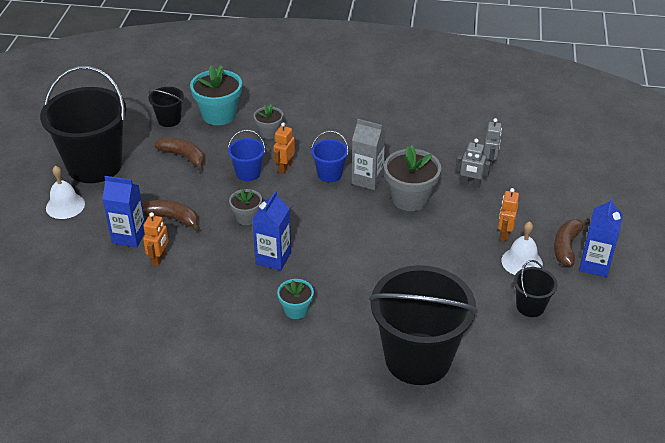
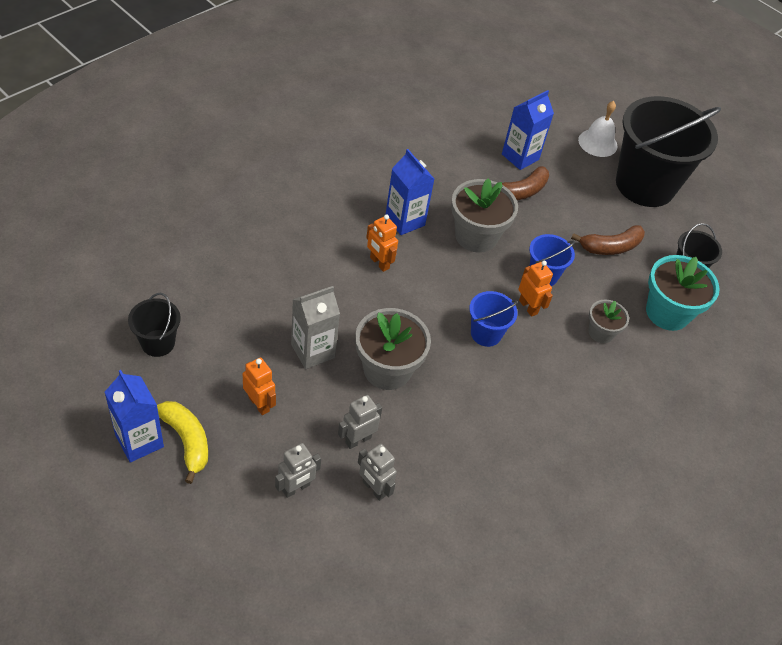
camera: 120 degrees right, 10 degrees up
(159, 259) = (474, 158): orange robot -> orange robot (379, 263)
(247, 218) = (476, 236): grey flower pot -> grey flower pot, size x1.76
(296, 310) = (331, 197): turquoise flower pot -> none
(367, 179) = (449, 357): grey carton -> grey carton (313, 351)
(418, 358) = (199, 229): black bucket -> none
(522, 262) = (211, 385): white bell -> none
(529, 189) = (296, 488): none -> grey robot
(566, 246) = (187, 441): brown banana -> yellow banana

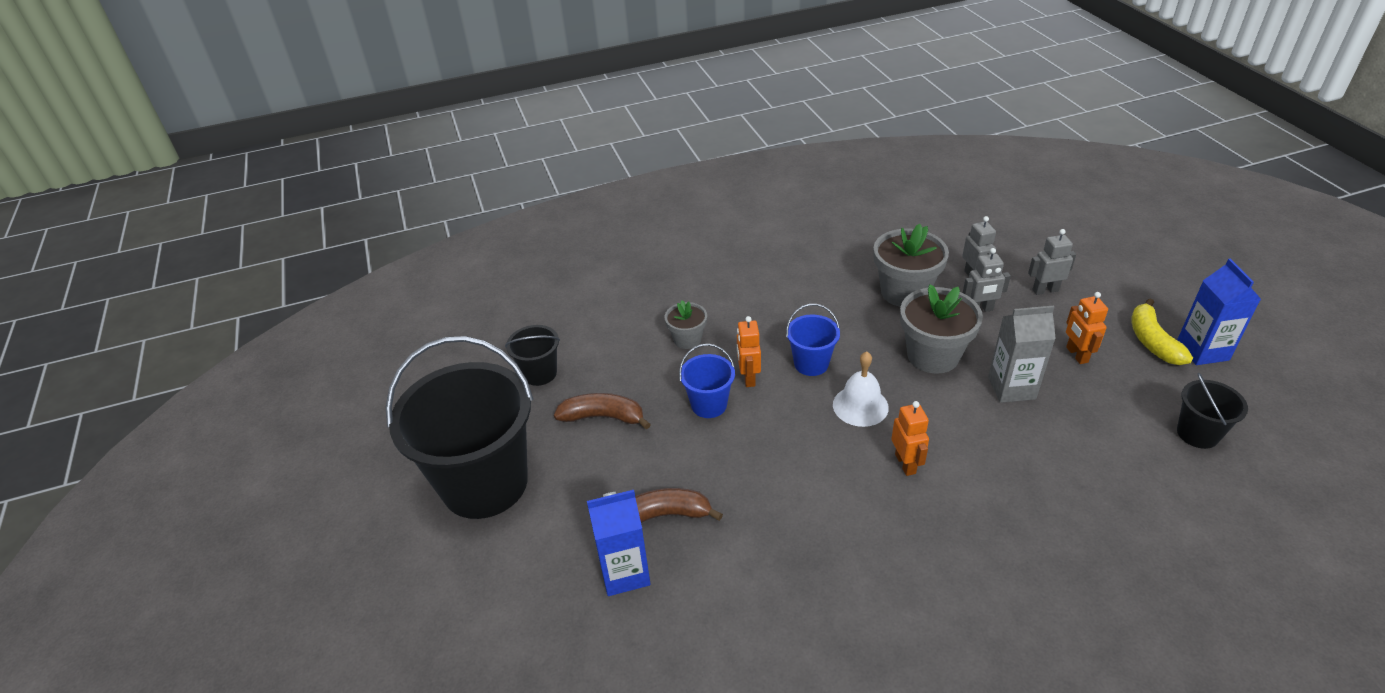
camera: 145 degrees left, 10 degrees down
(405, 220) = (849, 512): blue carton -> none
(476, 236) = (763, 468): grey flower pot -> grey flower pot (904, 292)
(597, 143) = (488, 567): white bell -> white bell (860, 406)
(667, 312) = (602, 341): turquoise flower pot -> none

